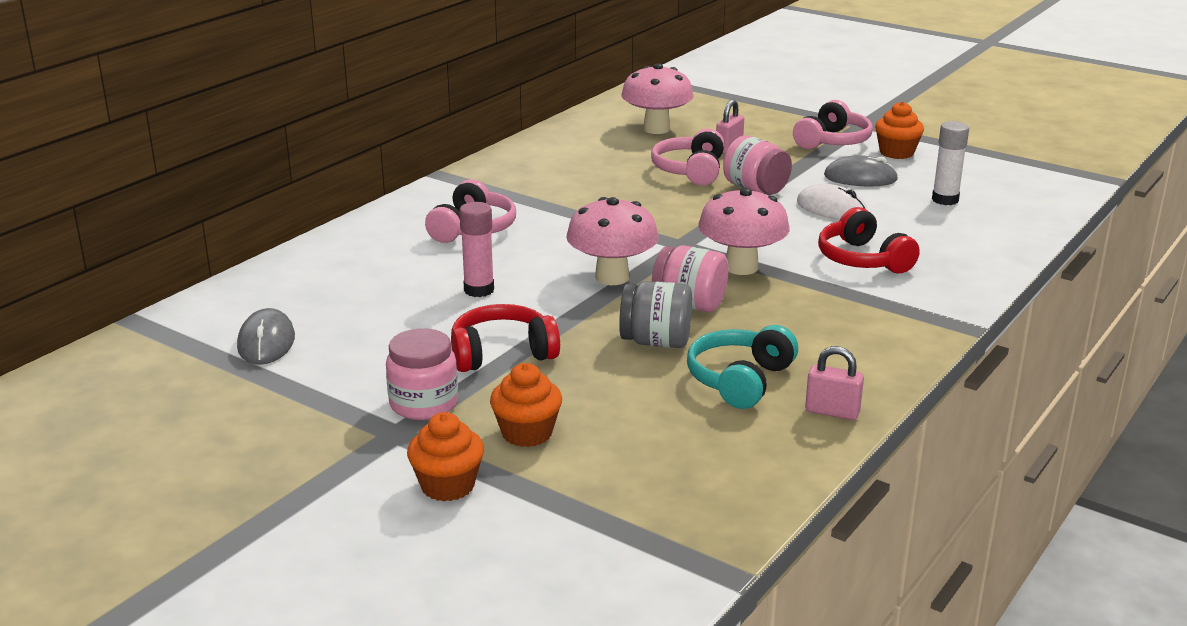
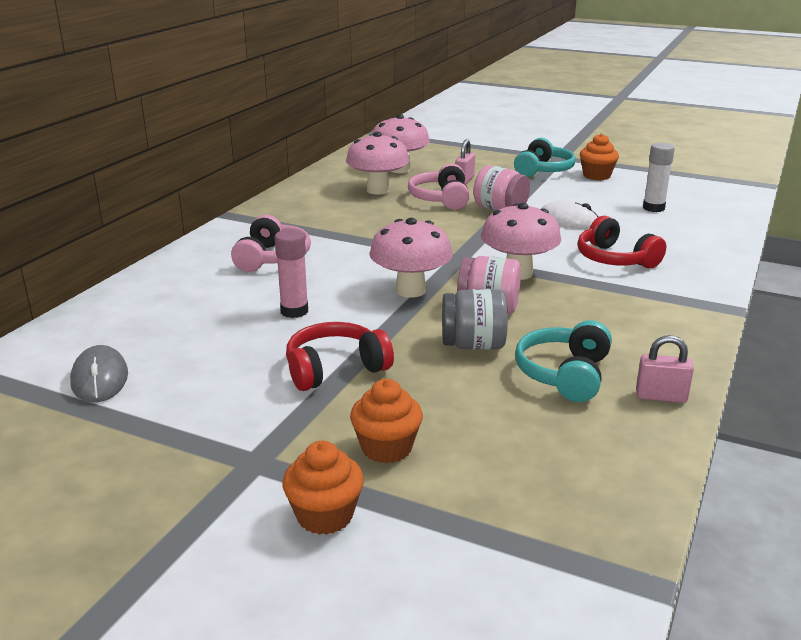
camera: 10 degrees left, 0 degrees up
(423, 404) = (274, 427): pink jar -> none
(620, 155) = (378, 190): none -> pink mushroom
(832, 141) = (543, 170): pink headphones -> turquoise headphones
(860, 178) = (579, 196): grey mouse -> none

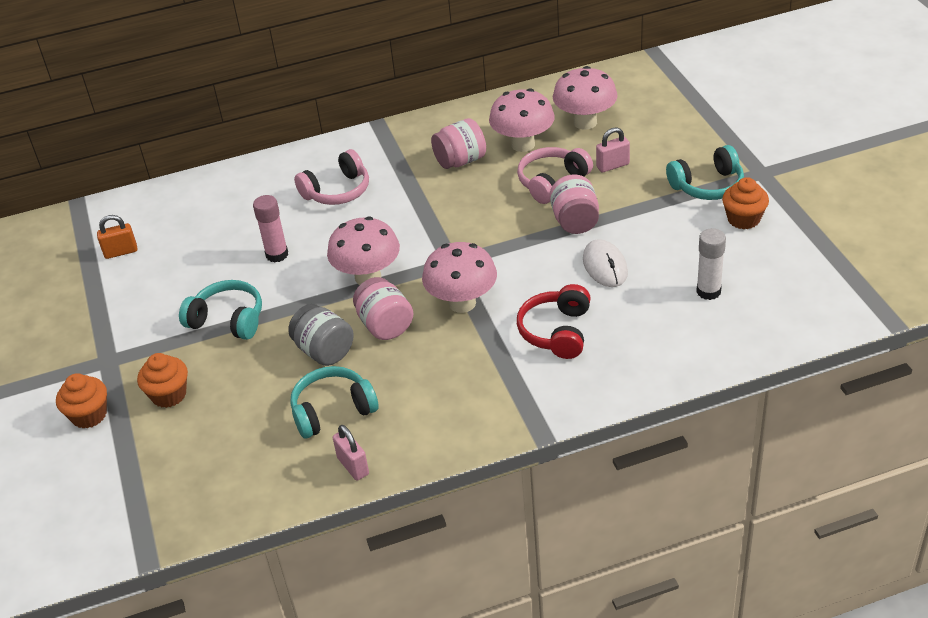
camera: 50 degrees right, 15 degrees up
(100, 378) = (121, 252): grey mouse -> orange padlock
(335, 369) = (228, 320): red headphones -> turquoise headphones
(347, 211) = (460, 161): none -> pink jar

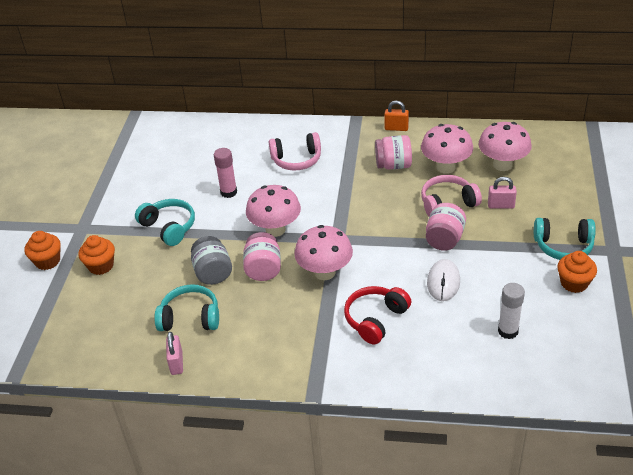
camera: 25 degrees right, 0 degrees up
(121, 252) = (137, 156): orange padlock -> orange padlock (396, 128)

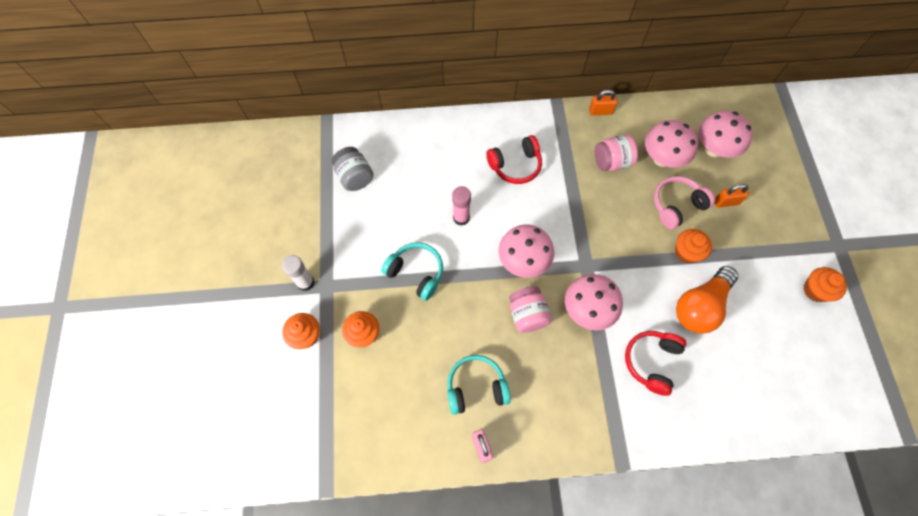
camera: 15 degrees left, 25 degrees up
(213, 273) = (479, 326): grey jar -> grey jar (355, 177)
(296, 160) = (515, 165): pink headphones -> red headphones
(443, 282) = (700, 306): white mouse -> orange light bulb
(444, 239) = (686, 252): pink jar -> orange cupcake
(501, 205) = (726, 202): pink padlock -> orange padlock
(508, 331) = (773, 357): white glue stick -> white glue stick (305, 282)
(563, 246) = (794, 246): turquoise headphones -> none

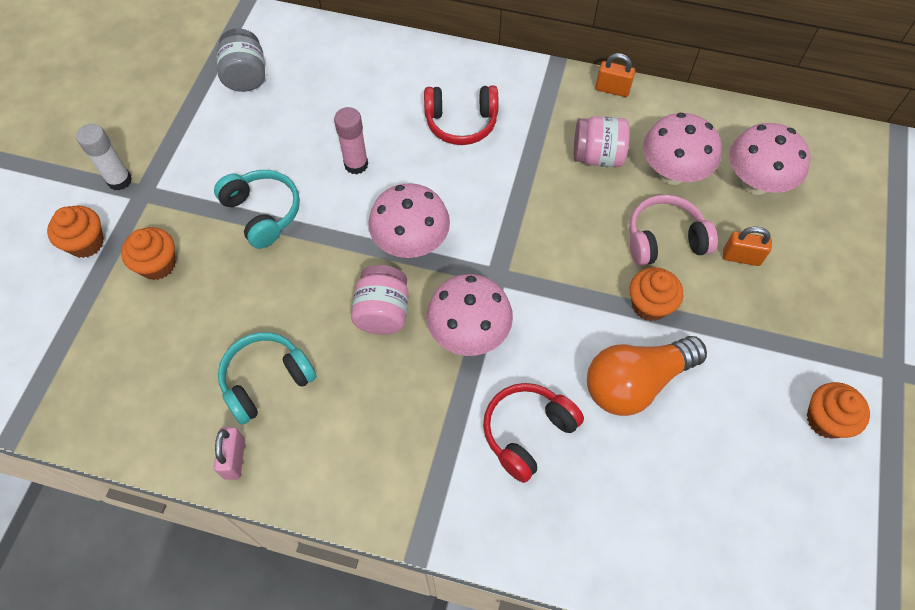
camera: 20 degrees right, 5 degrees down
(476, 388) = (266, 380): turquoise headphones -> turquoise headphones turned 45 degrees counterclockwise

